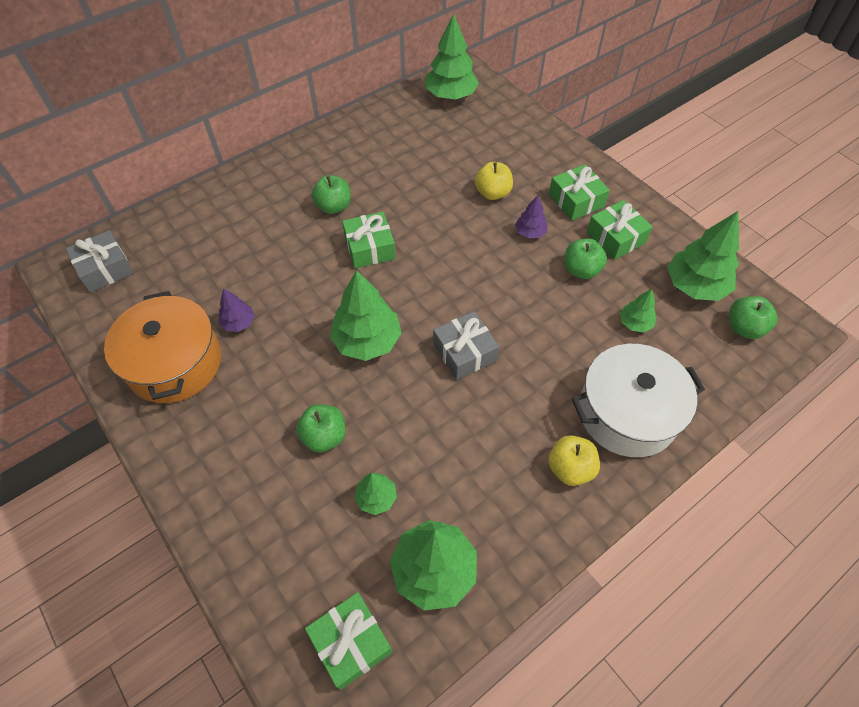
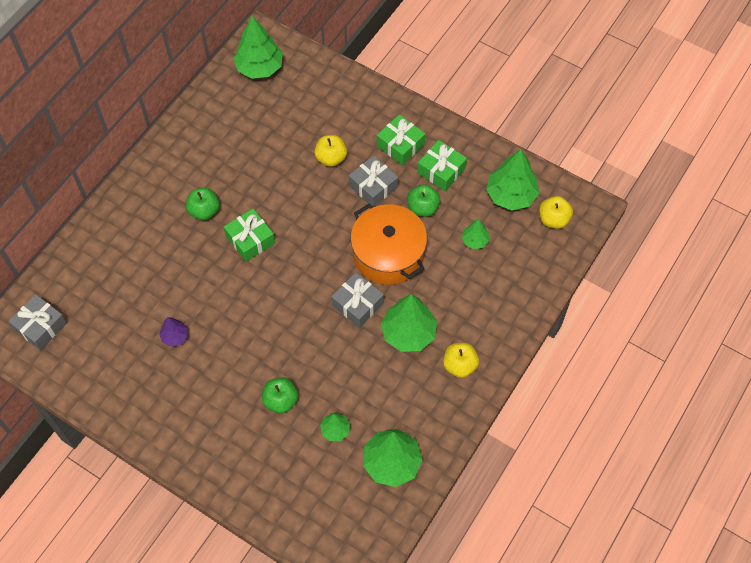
camera: 20 degrees left, 5 degrees up
(174, 363) = (141, 384): orange pot -> orange pot (388, 254)
(351, 643) = (356, 524): green gift -> none
(367, 340) = (281, 318): green tree -> green tree (408, 333)
(530, 232) = (373, 186): purple tree -> grey gift
(627, 413) = (487, 312): white pot -> none
(744, 328) = (553, 219): green apple -> yellow apple

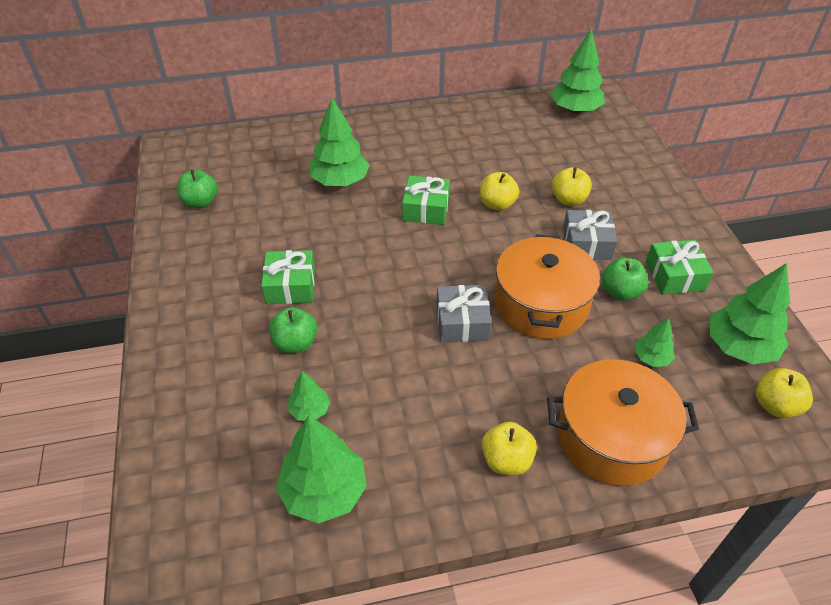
camera: 45 degrees right, 15 degrees down
(40, 326) = (202, 157): grey gift -> none
(175, 336) = (279, 230): purple tree -> none
(204, 211) = (413, 167): green apple -> green apple (200, 202)
(291, 198) = (497, 204): none -> yellow apple
(400, 145) = (651, 231): green gift -> green gift (290, 286)
(408, 333) = (484, 385): green tree -> green tree (340, 181)
(496, 307) = (611, 437): none -> orange pot

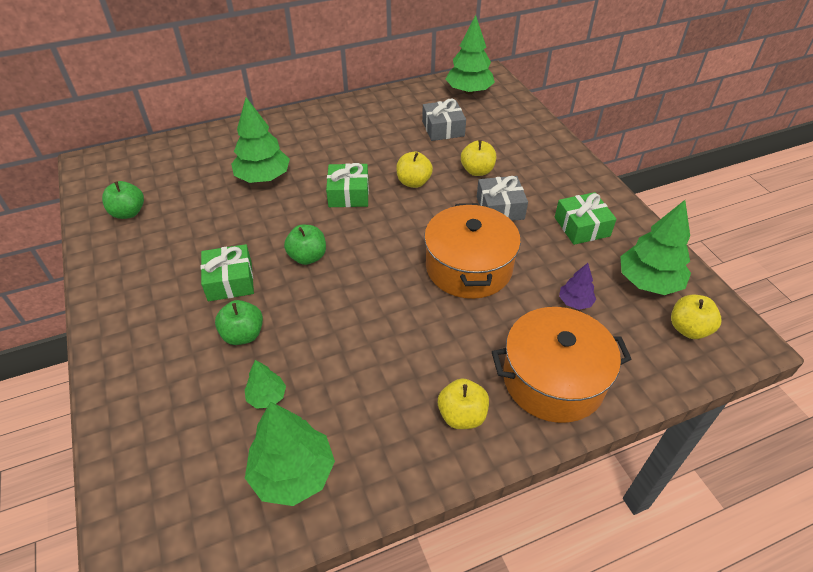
camera: 10 degrees left, 0 degrees up
(462, 322) = (399, 293): grey gift -> grey gift (443, 128)
(620, 292) = (537, 247): green apple -> green apple (308, 257)
(651, 358) = (575, 302): green tree -> purple tree

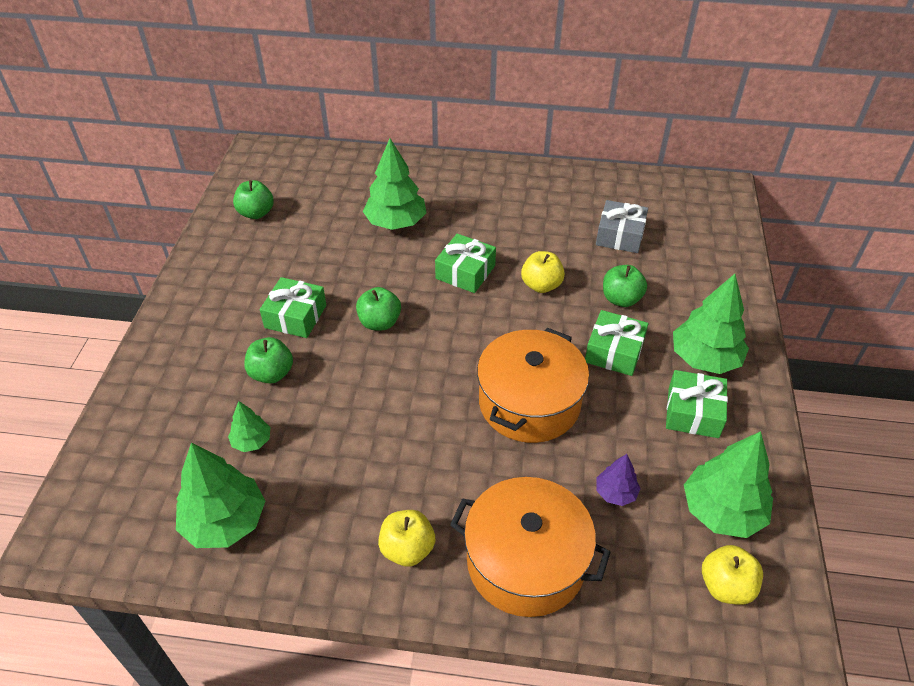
camera: 30 degrees right, 0 degrees up
(469, 91) = (684, 201): green tree -> green tree (704, 358)
(477, 171) = (621, 299): yellow apple -> green apple
(500, 208) = (614, 351): grey gift -> green gift

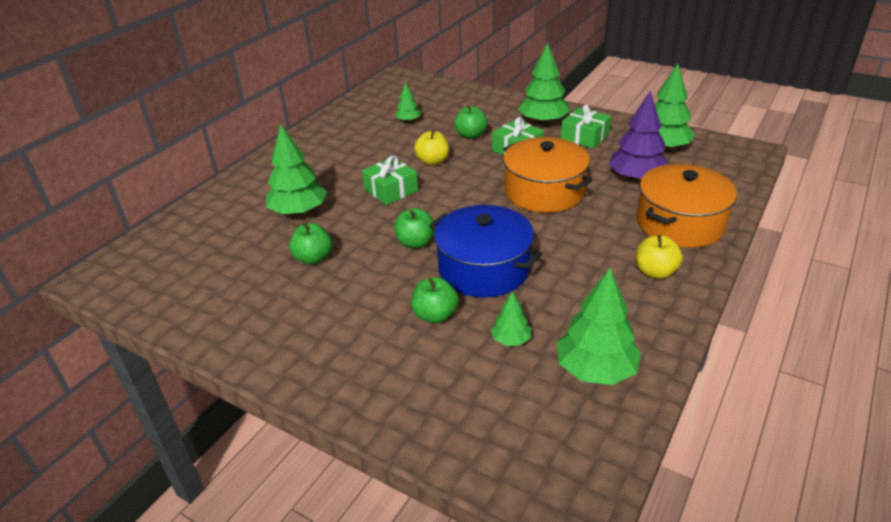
camera: 65 degrees left, 10 degrees down
(256, 213) = (197, 293): green apple -> green apple (313, 258)
(295, 316) = (372, 289): green gift -> none
(356, 389) = (484, 269): none -> blue pot
(615, 493) = (636, 178): purple tree -> purple tree, size x1.92
(620, 235) = (408, 120): grey gift -> green tree
(725, 586) = (715, 160): yellow apple -> none

